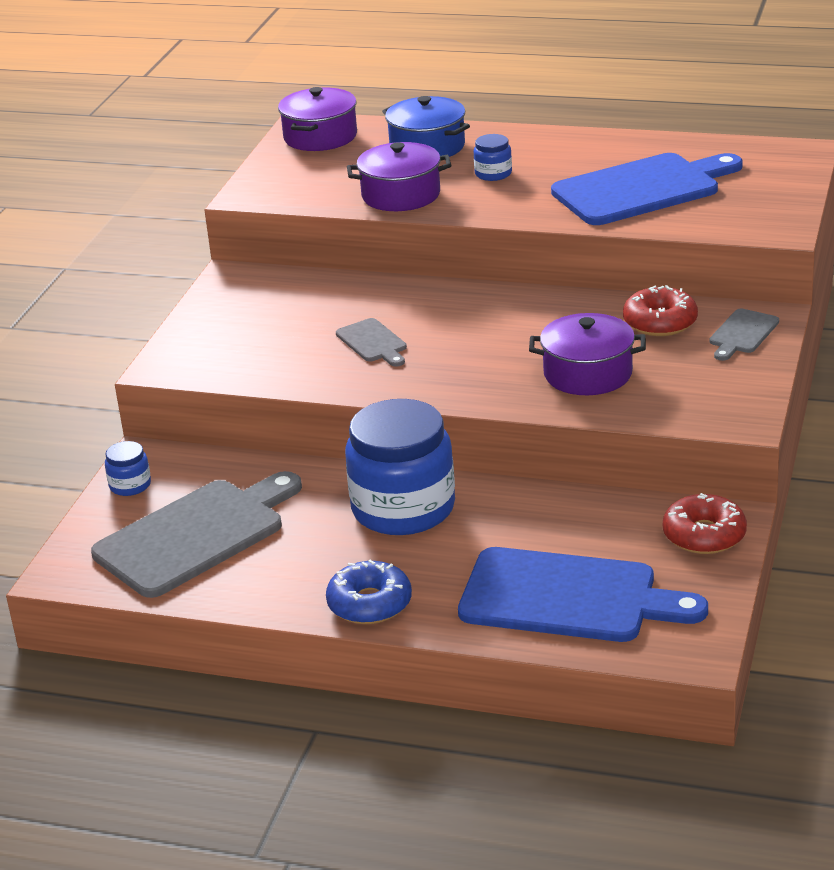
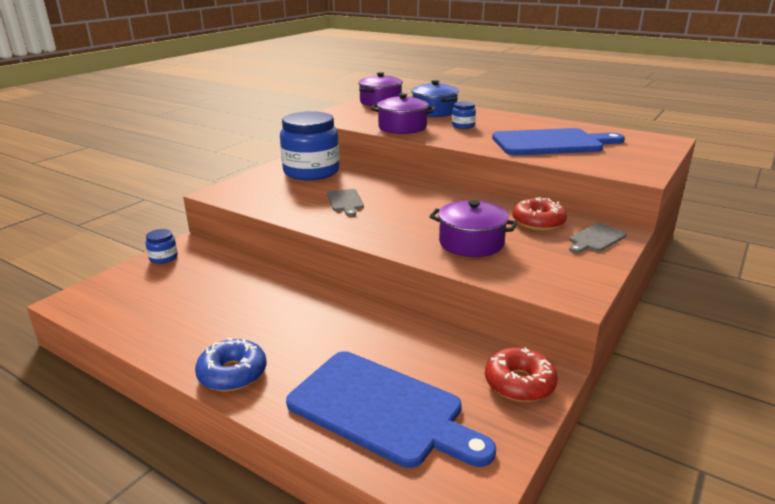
camera: 15 degrees right, 5 degrees down
(196, 535) = (169, 296): grey cutting board -> none
(403, 508) = (309, 309): blue jar -> blue jar (311, 172)

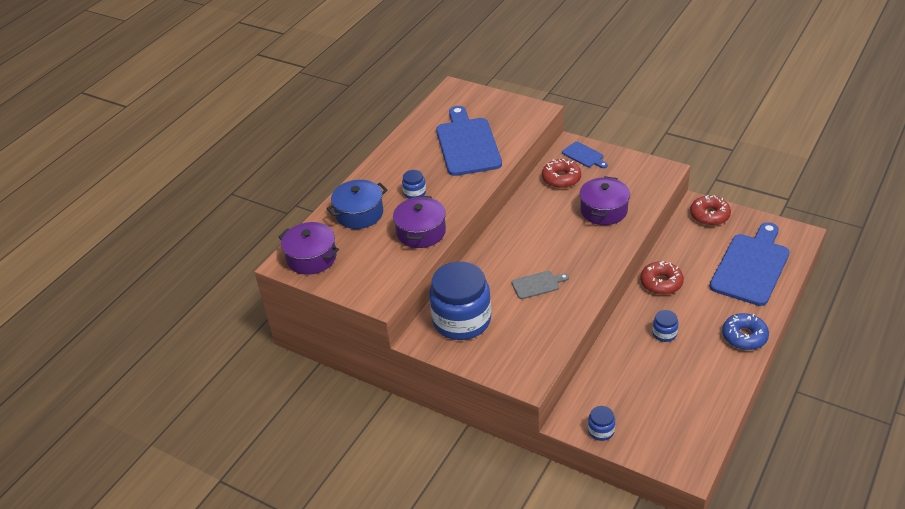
camera: 90 degrees left, 15 degrees up
(273, 308) = (664, 333): none -> blue jar
(366, 316) = (661, 283): none -> red donut
(596, 239) = (584, 155): grey cutting board -> blue cutting board

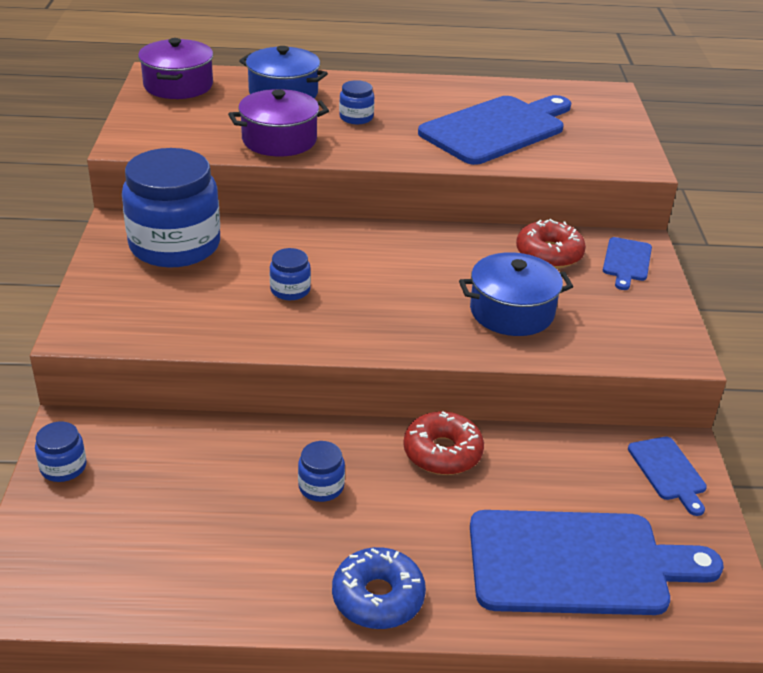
camera: 55 degrees right, 5 degrees down
(537, 284) = (290, 290): grey cutting board -> blue jar
(603, 210) = (512, 311): purple pot -> blue pot
(709, 215) = (668, 471): red donut -> blue cutting board

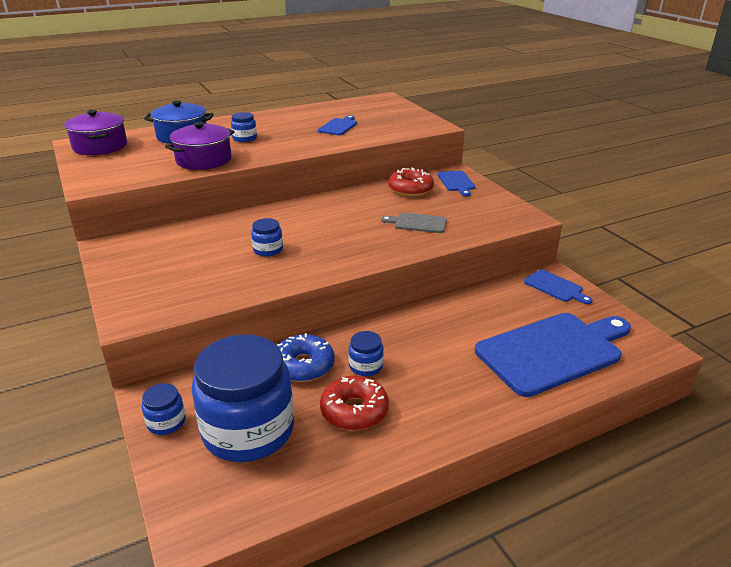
camera: 25 degrees left, 5 degrees down
(175, 245) = (161, 246): blue jar -> blue jar (248, 430)
(378, 597) = (458, 417): blue donut -> blue donut (303, 366)
(442, 452) = (424, 320): red donut -> red donut (354, 411)
(496, 129) = (338, 126): blue cutting board -> blue cutting board, size x0.46
(512, 311) = (417, 223): blue pot -> grey cutting board

